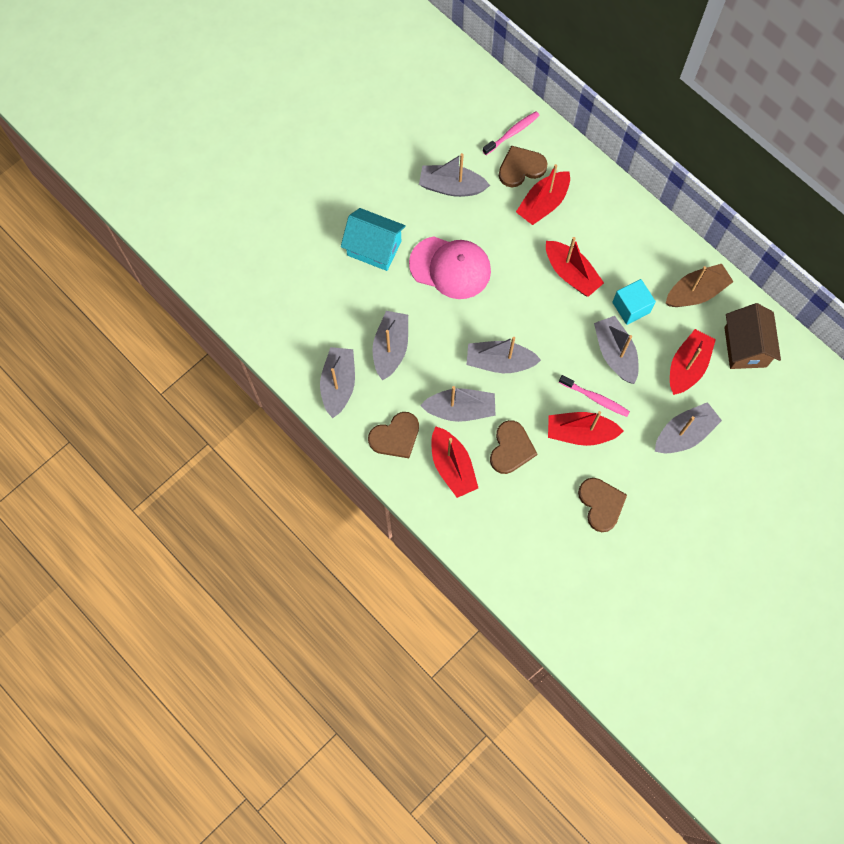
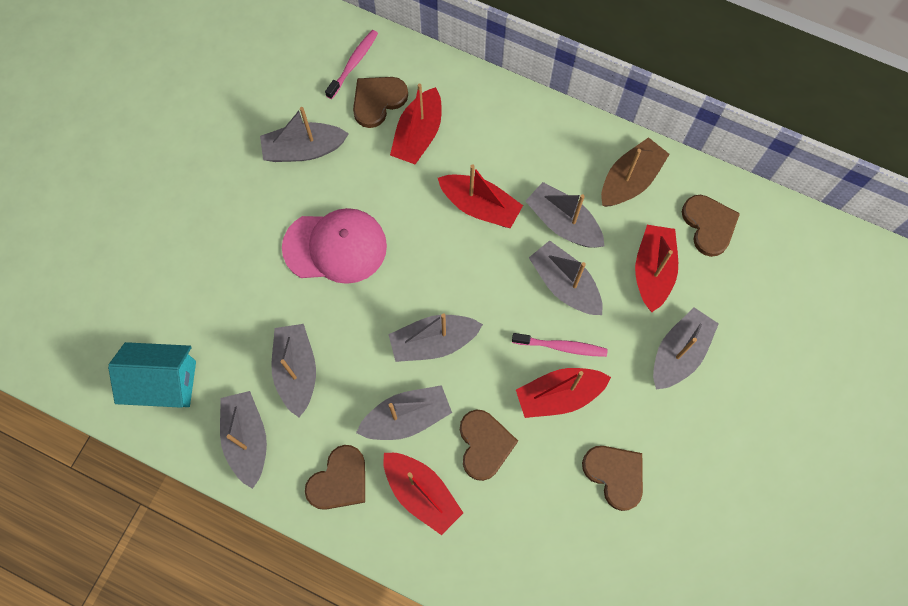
camera: 20 degrees left, 0 degrees up
(374, 248) = (235, 254): turquoise house -> turquoise house (164, 382)
(631, 307) = (563, 223): turquoise cube -> grey boat
(745, 347) = (709, 225): brown house -> brown heart

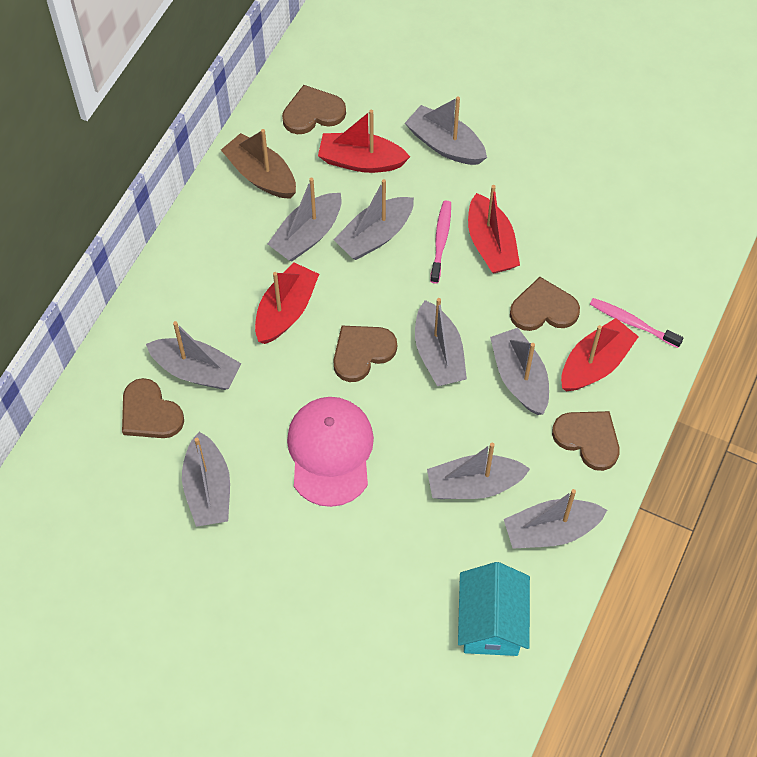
camera: 90 degrees left, 10 degrees down
(353, 63) = (98, 440): pink toothbrush -> pink toothbrush (632, 323)
(418, 135) = (196, 371): red boat -> grey boat
(615, 475) = (566, 201): brown heart -> brown heart (362, 352)

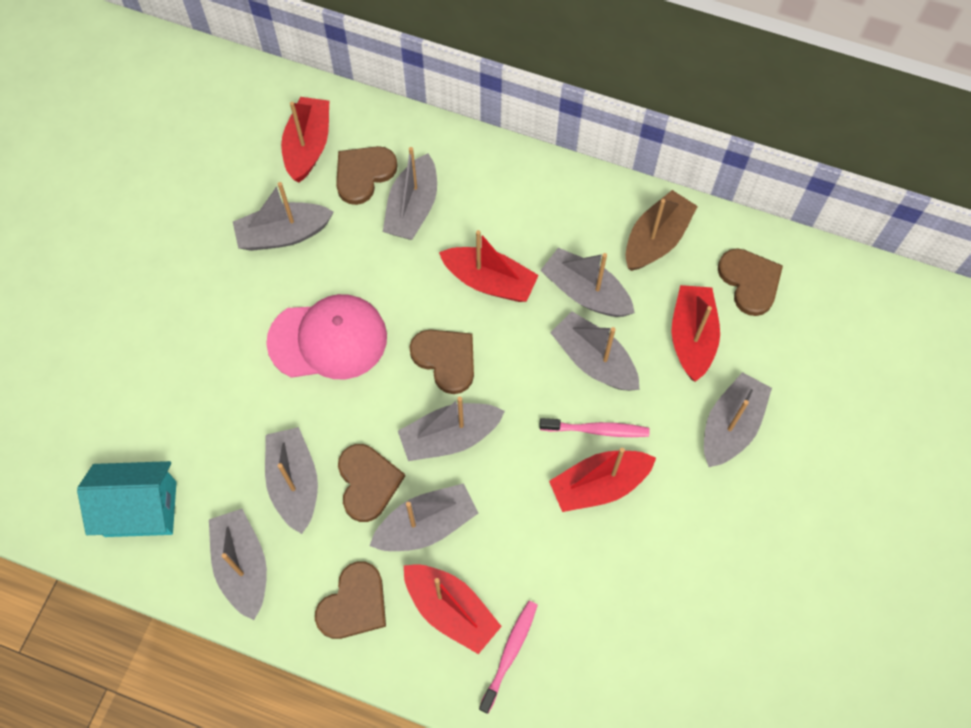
camera: 85 degrees right, 5 degrees up
(106, 464) = (308, 146): none -> red boat
(543, 309) = (518, 548): brown heart -> brown heart (367, 482)

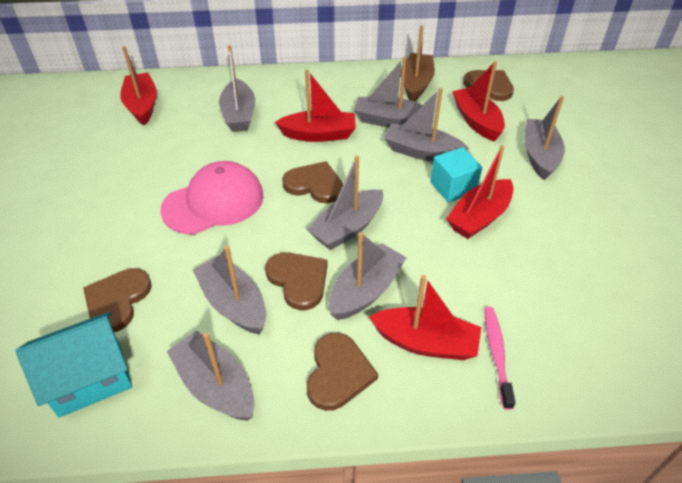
camera: 25 degrees left, 20 degrees down
(283, 234) = (145, 155): grey boat -> none
(363, 174) = (192, 108): brown heart -> brown heart (117, 300)
(597, 430) = (453, 187): pink toothbrush -> turquoise cube

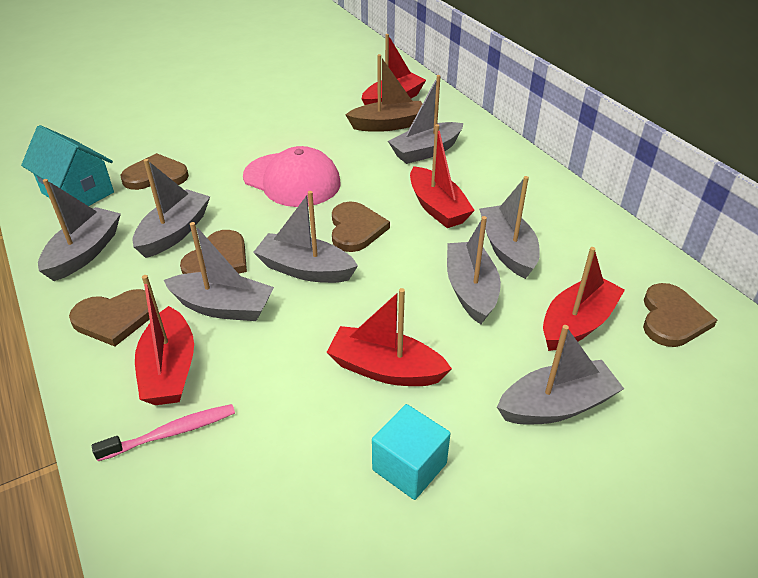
camera: 65 degrees right, 5 degrees down
(416, 84) = (603, 250): brown boat -> brown boat (388, 125)
(453, 187) = (424, 333): turquoise cube -> turquoise cube (409, 466)

